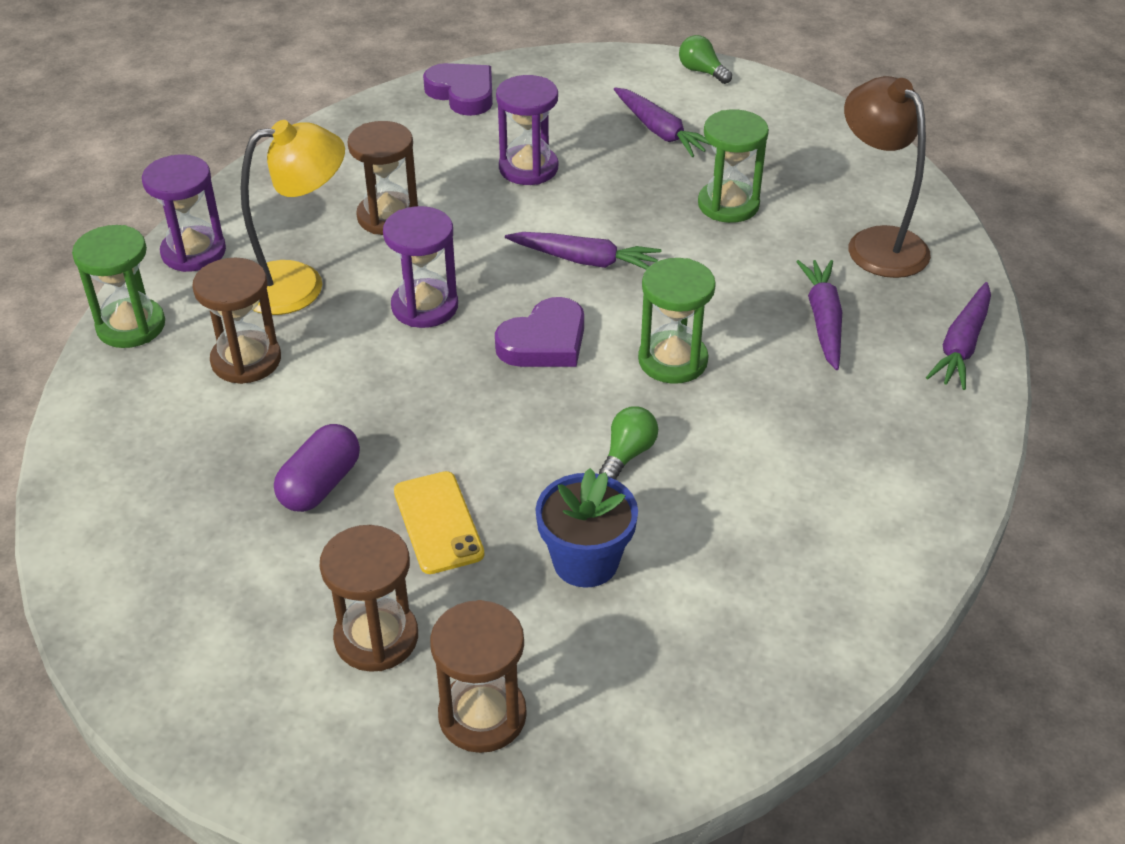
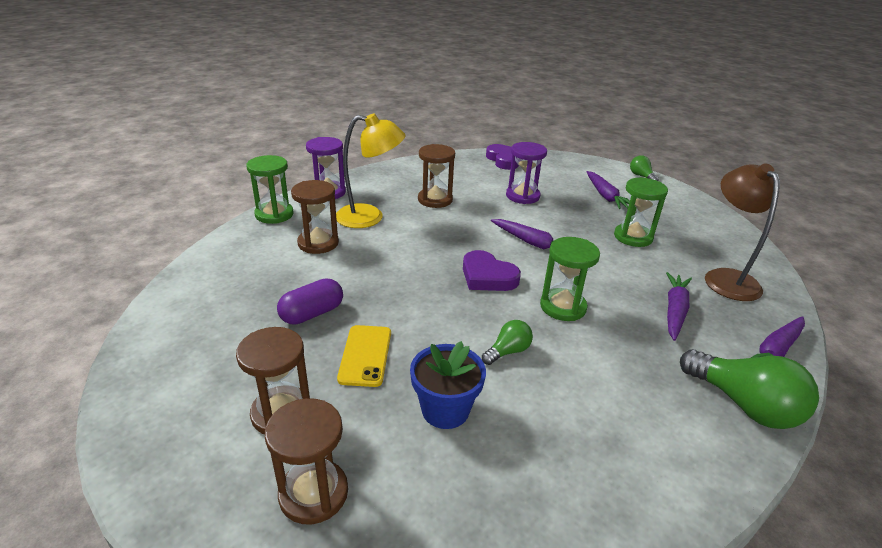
camera: 20 degrees right, 10 degrees down
(425, 306) = (429, 243): purple hourglass -> none
(544, 342) = (487, 276): purple heart -> purple heart turned 60 degrees clockwise
(940, 433) = (743, 405): none -> green light bulb

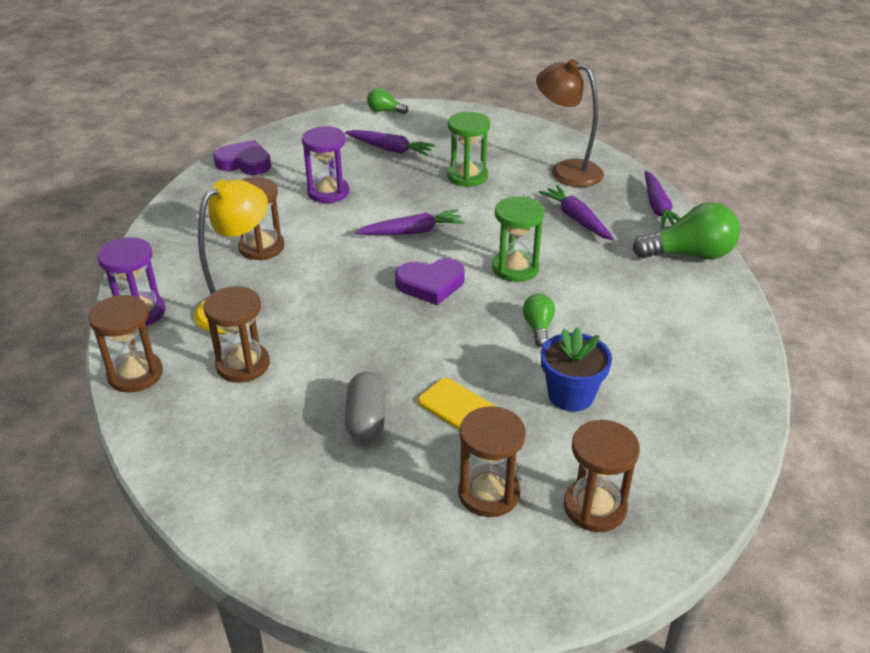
camera: 50 degrees left, 5 degrees up
(274, 214) = (135, 374): green hourglass -> brown hourglass
(312, 314) = (366, 419): purple capsule -> grey capsule

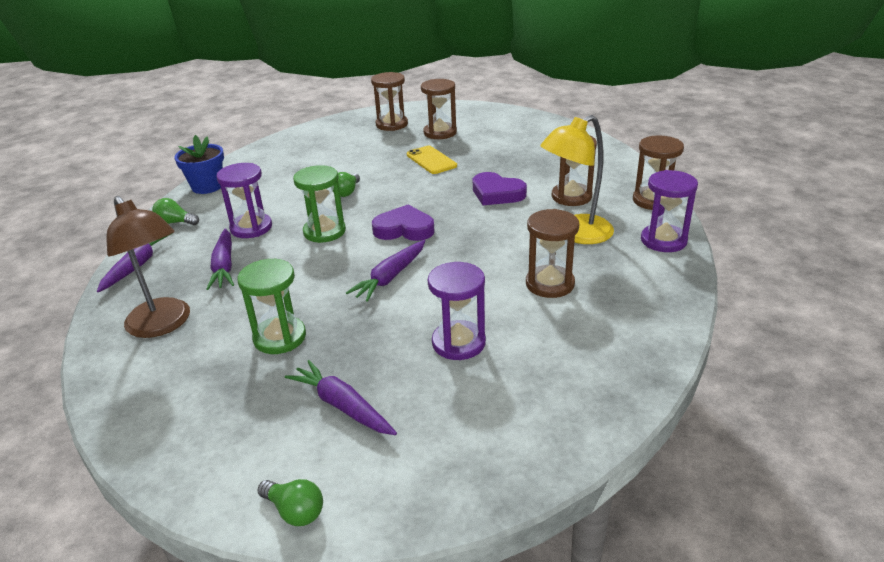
camera: 160 degrees left, 5 degrees down
(244, 163) = (564, 420): purple heart -> purple heart (497, 193)
(366, 419) = (493, 163): grey capsule -> none
(412, 232) = (390, 277): purple carrot -> purple carrot turned 60 degrees counterclockwise
(571, 395) = (361, 159): blue flower pot -> blue flower pot (207, 186)
(599, 261) = (251, 228): none -> purple hourglass
(689, 254) = (175, 222): green light bulb -> green light bulb, size x0.52

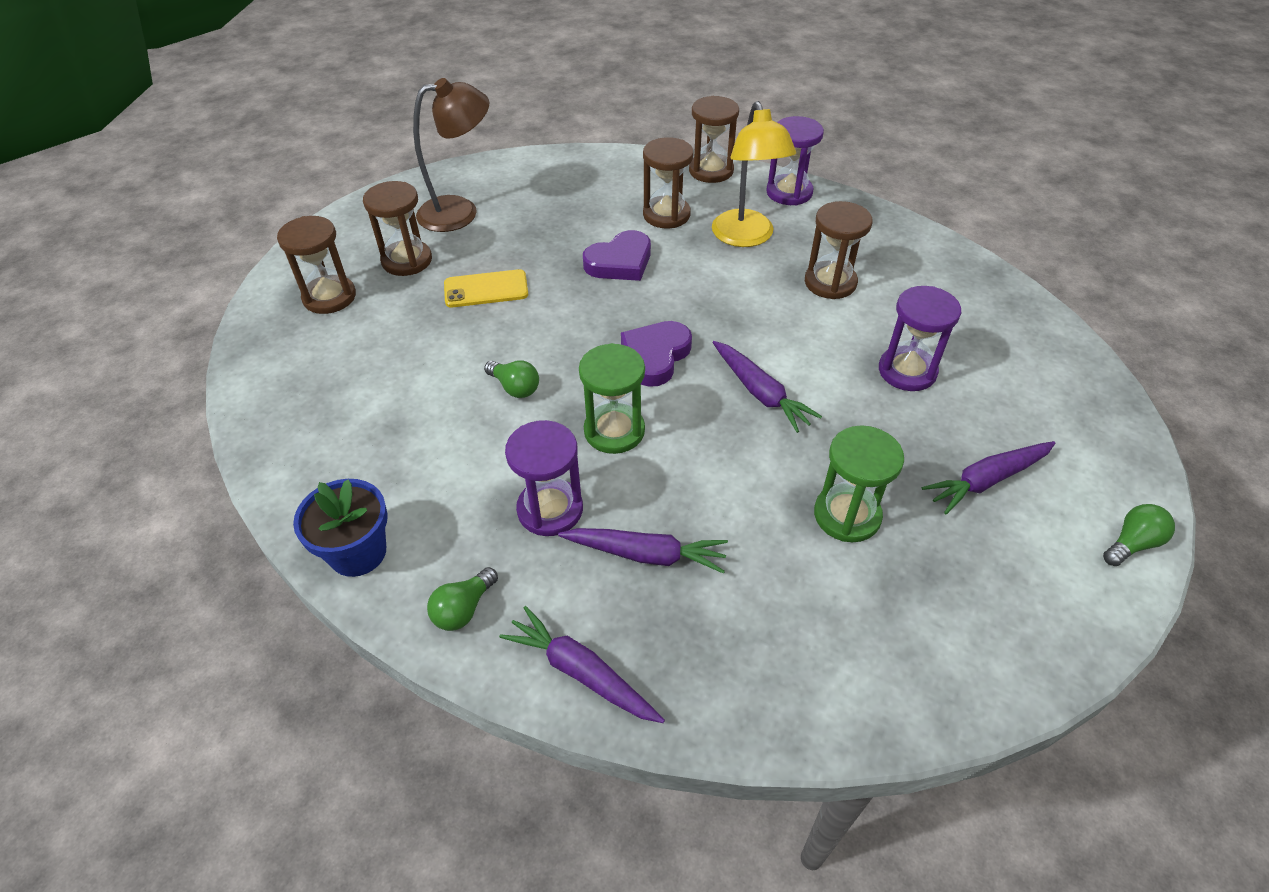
camera: 70 degrees left, 15 degrees up
(163, 325) = (771, 641): brown lamp -> brown lamp (460, 212)

